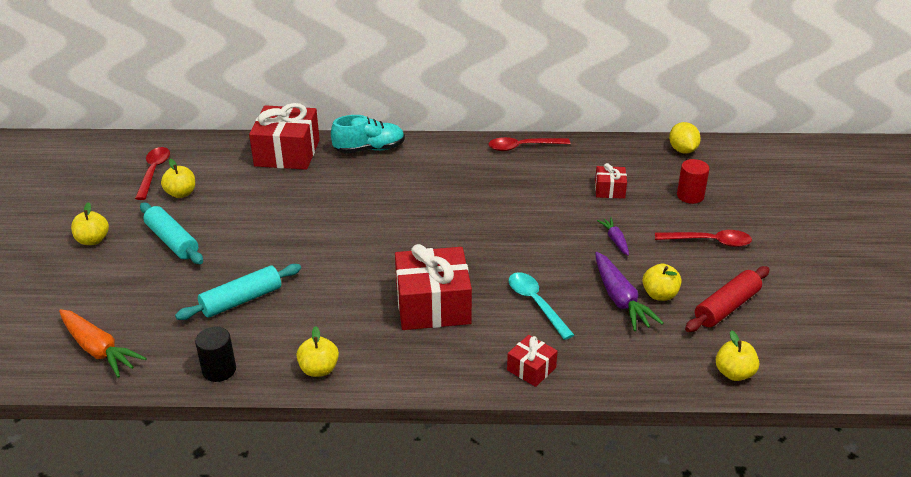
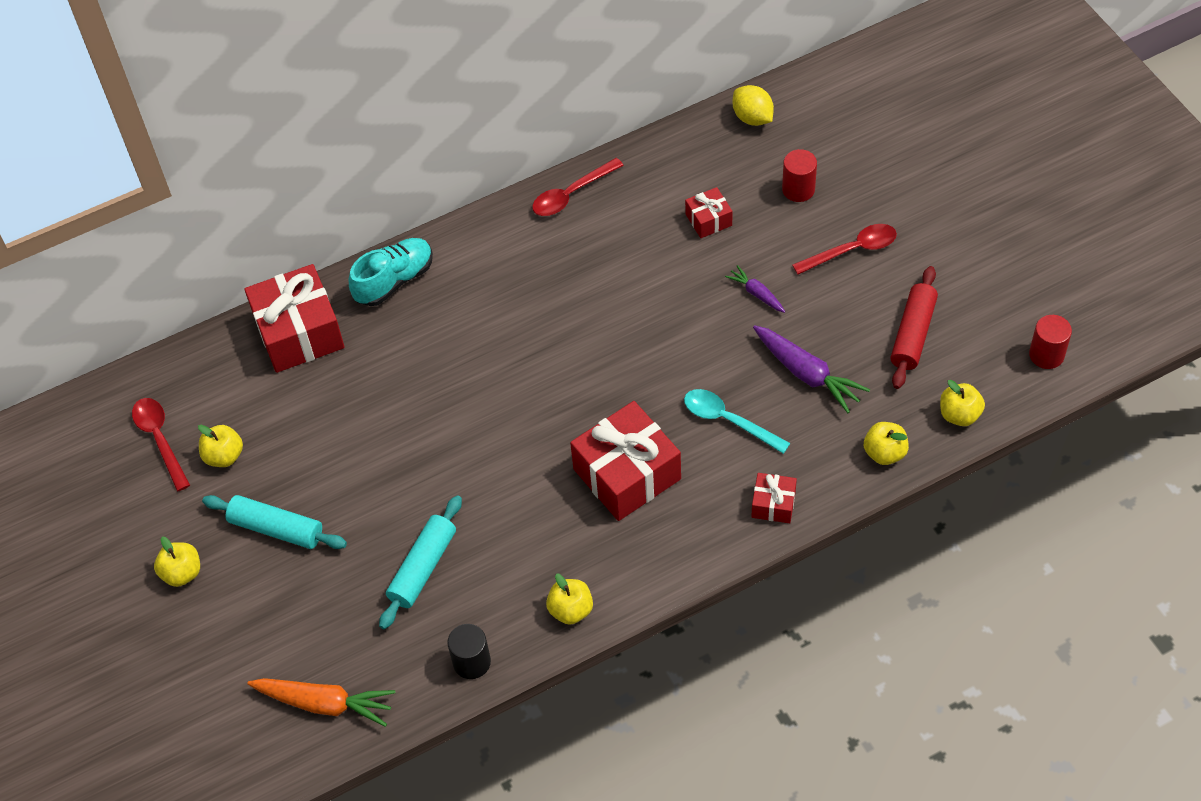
camera: 25 degrees left, 20 degrees up
(659, 295) = (841, 349): yellow apple -> yellow apple (884, 453)
(840, 363) = (1046, 355): none -> red cylinder

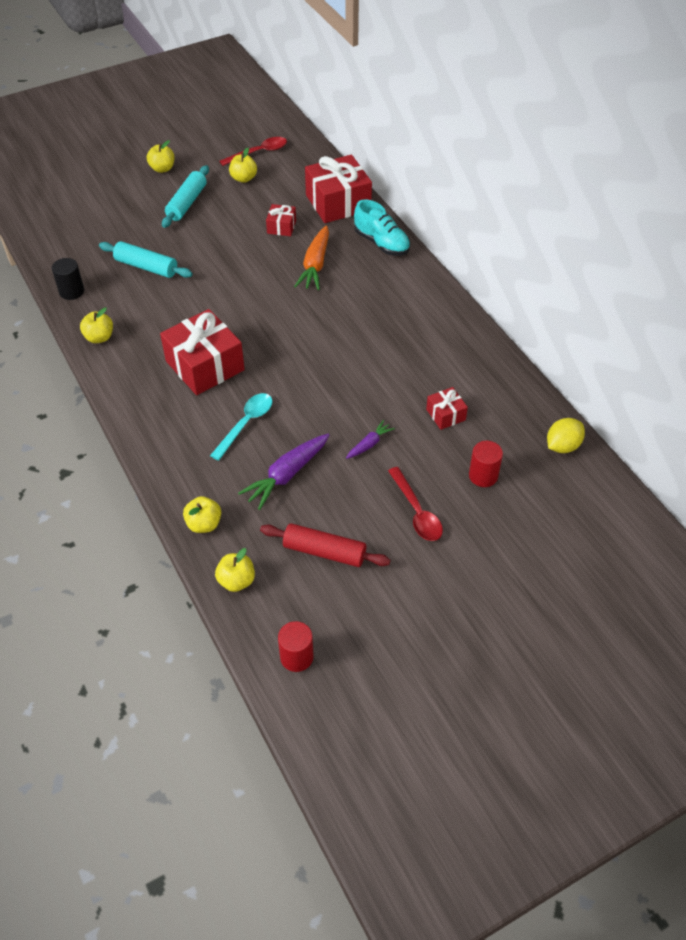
camera: 85 degrees right, 5 degrees down
(324, 703) = (59, 230): orange carrot -> orange carrot (315, 265)
(571, 194) = (467, 332): red spoon -> none
(773, 504) = (166, 449): red gift -> red gift (281, 227)

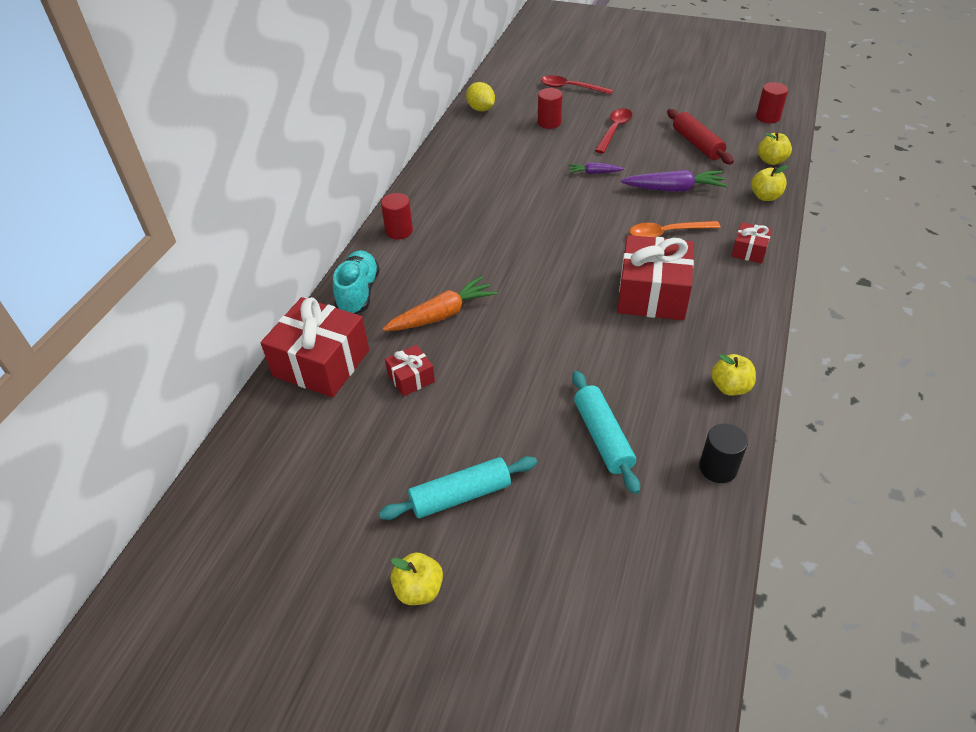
camera: 130 degrees left, 5 degrees down
(243, 178) = (354, 479): yellow apple -> none
(246, 423) = (666, 233): turquoise spoon -> orange spoon
(259, 152) = (282, 507): red spoon -> red spoon (570, 88)
(426, 293) = (399, 231): none -> red cylinder
(445, 415) = (520, 158): red gift -> red gift (749, 251)
(562, 446) = (481, 109): yellow lemon -> yellow lemon turned 45 degrees clockwise

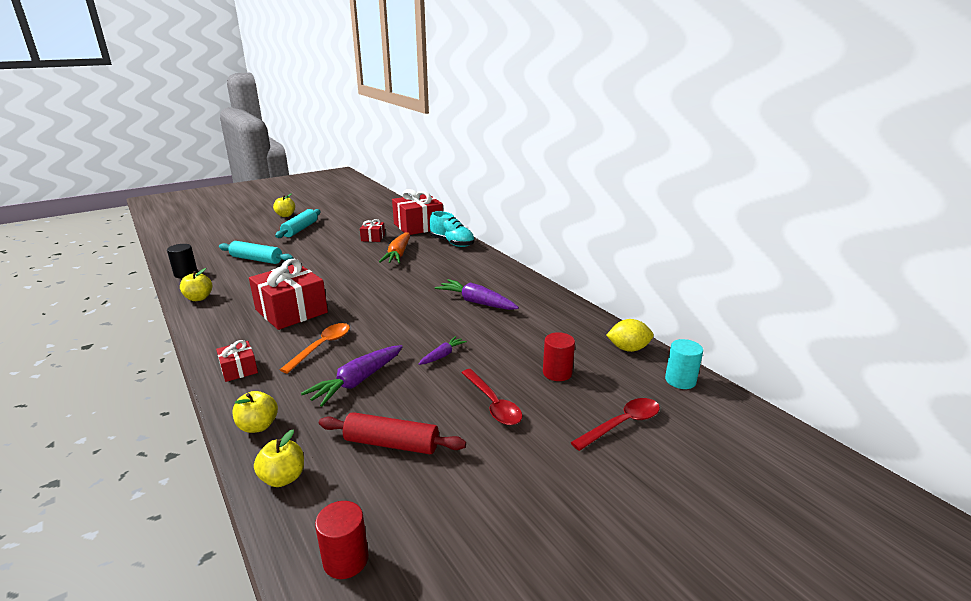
camera: 125 degrees right, 20 degrees down
(399, 231) = (490, 265): red cylinder -> none
(493, 198) = (476, 302): none -> purple carrot
(498, 83) = (680, 380): none -> turquoise cylinder

